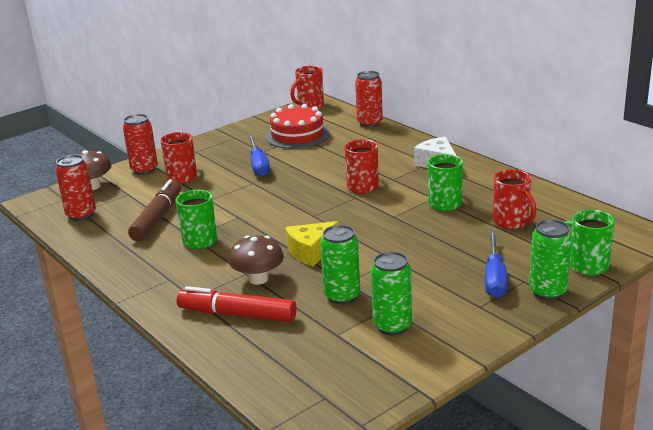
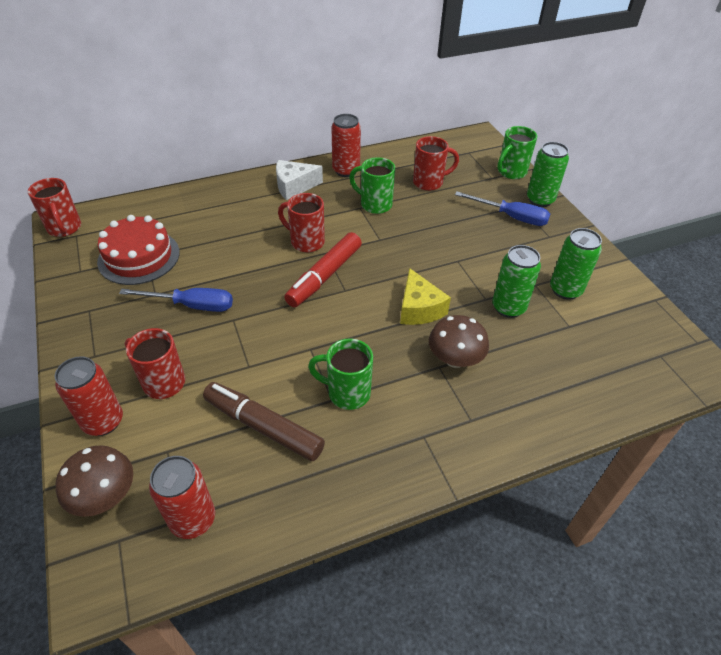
camera: 75 degrees left, 20 degrees up
(237, 314) = (517, 389): red marker -> red marker (324, 276)
(369, 123) = (163, 200): red can -> red can (346, 171)

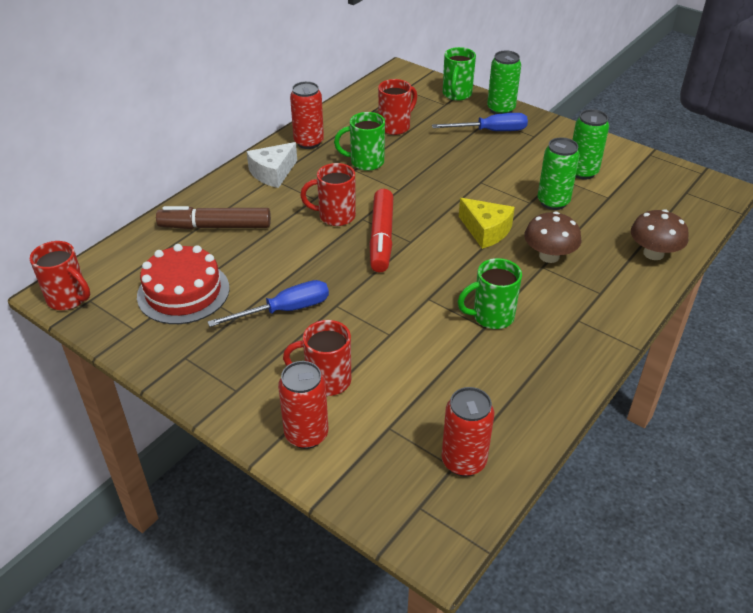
camera: 30 degrees left, 5 degrees down
(105, 496) = (372, 484): brown mushroom -> brown mushroom (653, 253)
(263, 427) = (450, 371): brown marker -> brown marker (215, 226)

